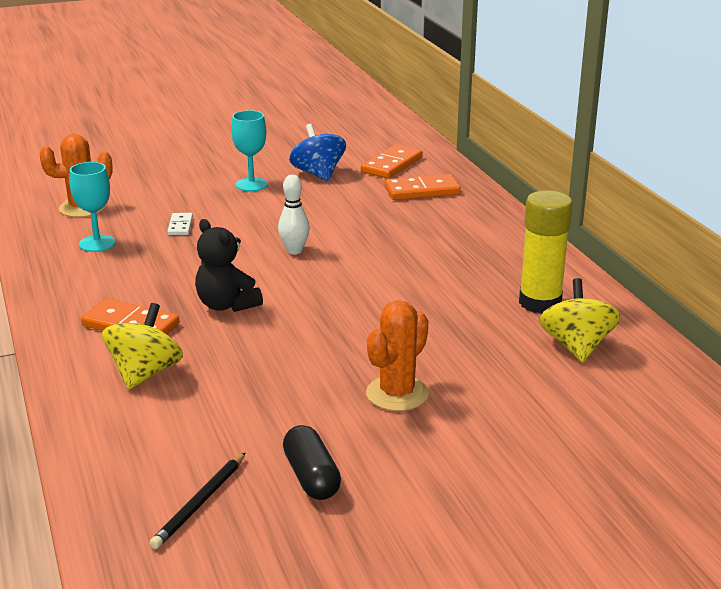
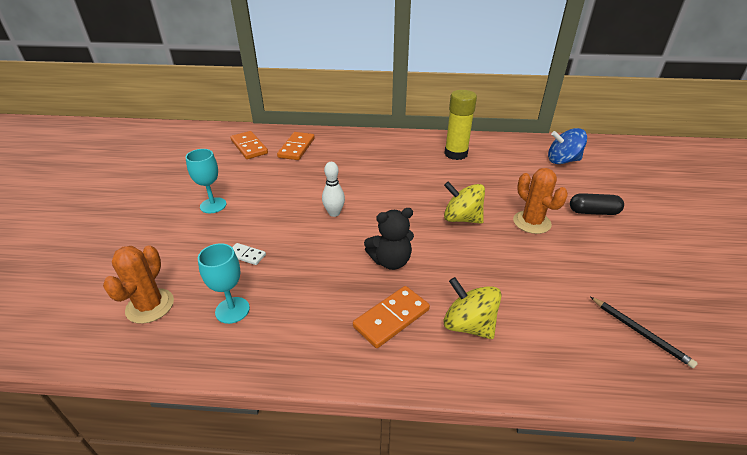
camera: 65 degrees left, 10 degrees up
(311, 477) = (613, 276): black capsule -> black capsule (593, 212)
(318, 174) = (230, 175): blue spinning top -> blue spinning top (562, 160)
(576, 346) = (503, 158): yellow spinning top -> yellow spinning top (461, 218)

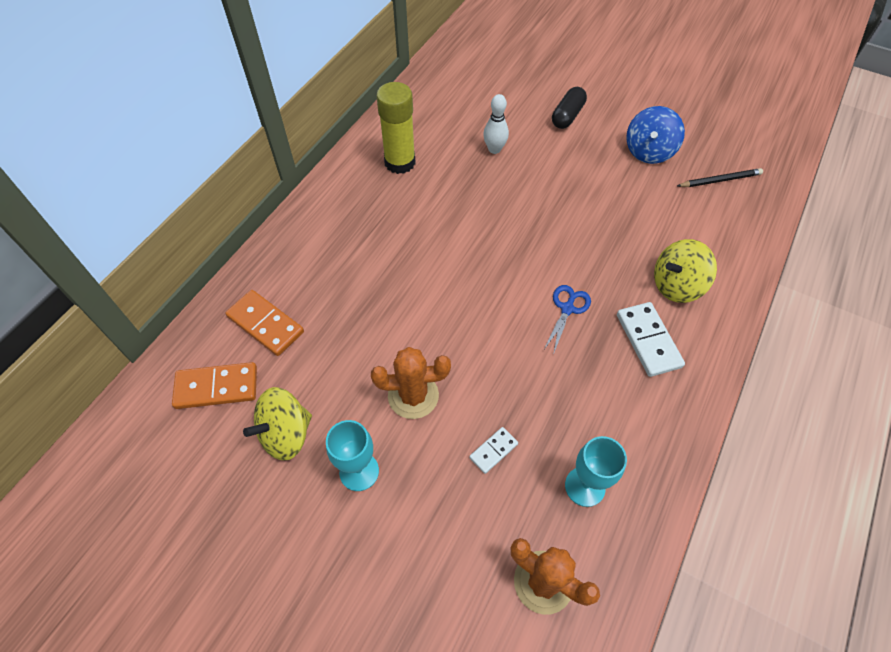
camera: 65 degrees left, 20 degrees up
(334, 213) = (455, 331): white bowling pin -> white bowling pin (494, 149)
(390, 261) = (567, 309): black teddy bear -> blue scissors
(391, 318) = (648, 340): orange domino -> white domino
(461, 218) = (527, 218): yellow spinning top -> yellow spinning top (286, 434)
(531, 222) = (560, 167): orange cactus -> orange cactus (413, 396)
(562, 160) = (471, 85): blue spinning top -> blue spinning top (648, 151)

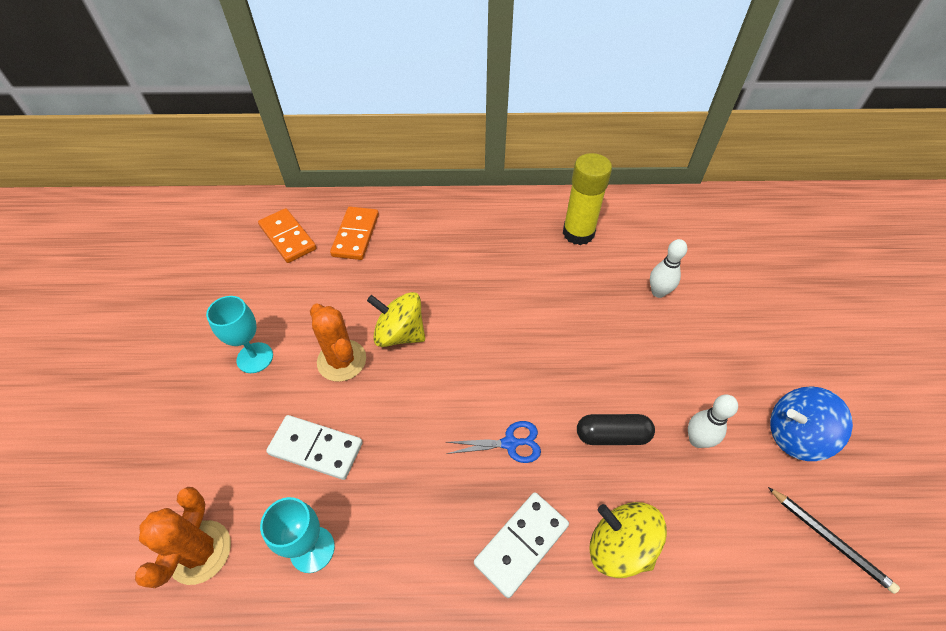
camera: 60 degrees right, 5 degrees down
(286, 434) = (267, 296): yellow spinning top -> yellow spinning top (400, 334)
(493, 451) = (316, 448): white domino -> white domino, size x1.79
(567, 116) = (765, 332): black capsule -> black capsule (612, 435)
(625, 201) = (697, 440): none -> white bowling pin

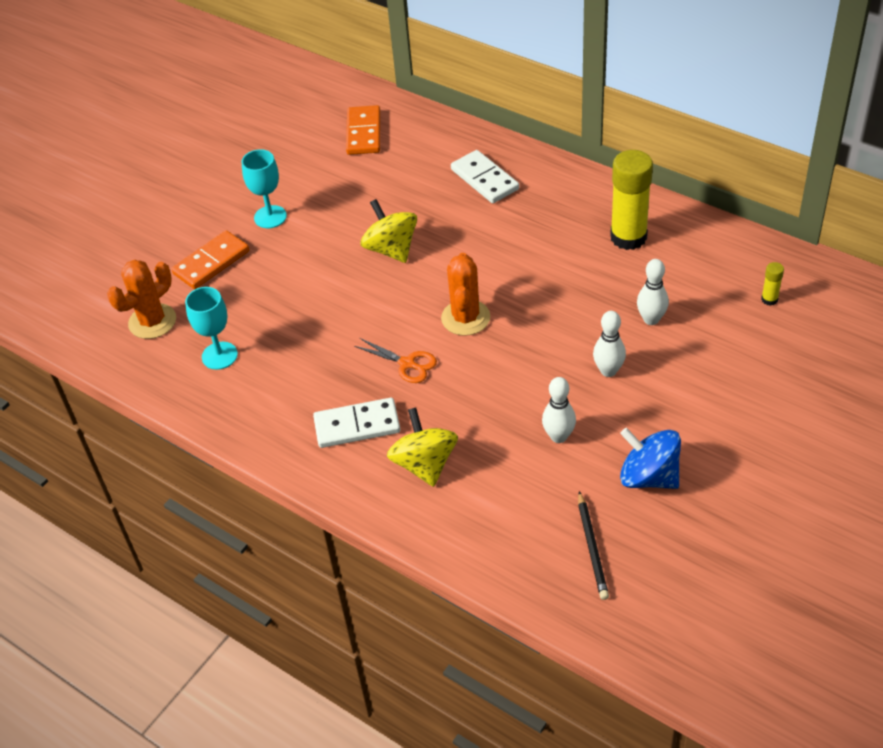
camera: 40 degrees right, 5 degrees down
(316, 448) = (267, 298): white domino -> white domino (484, 179)
(342, 360) = (331, 248): orange cactus -> orange cactus (465, 318)
(355, 235) = (421, 154): orange domino -> orange domino (211, 262)
(510, 443) = (407, 364): blue scissors -> orange scissors
(612, 435) = (492, 398): black capsule -> none
(673, 354) = (608, 371): none -> white bowling pin
(715, 236) = (769, 299): none -> yellow glue stick

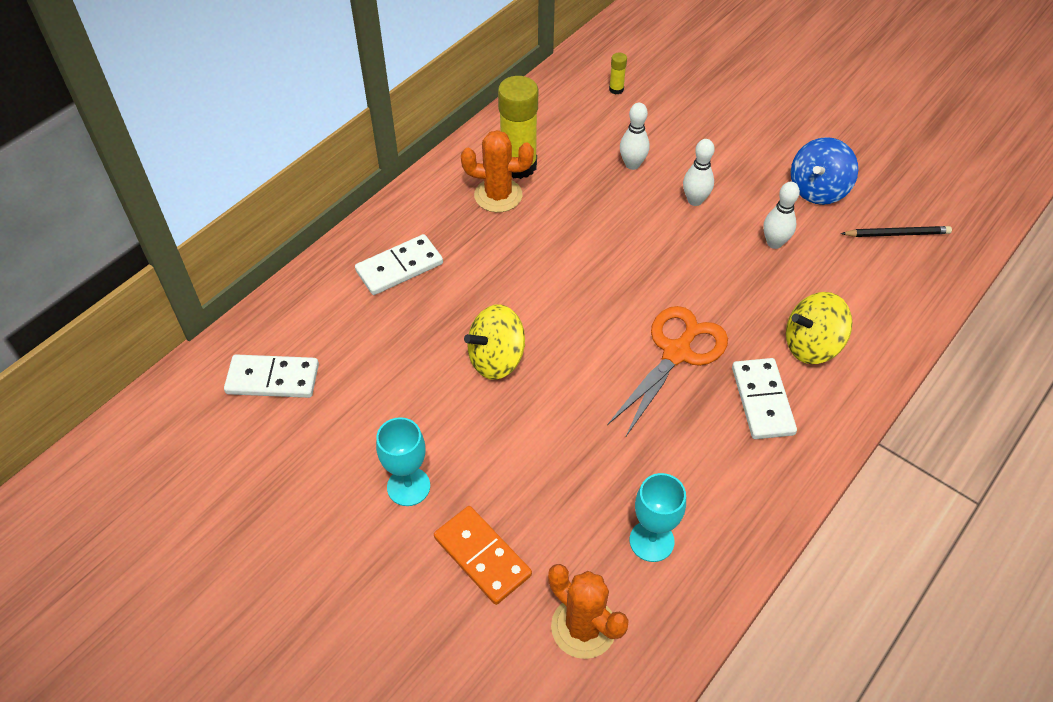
camera: 90 degrees left, 5 degrees up
(363, 133) = (273, 379): orange domino -> white domino
(407, 364) = (676, 353): orange scissors -> orange scissors, size x1.75
(465, 318) = (614, 299): orange cactus -> orange cactus (498, 195)

